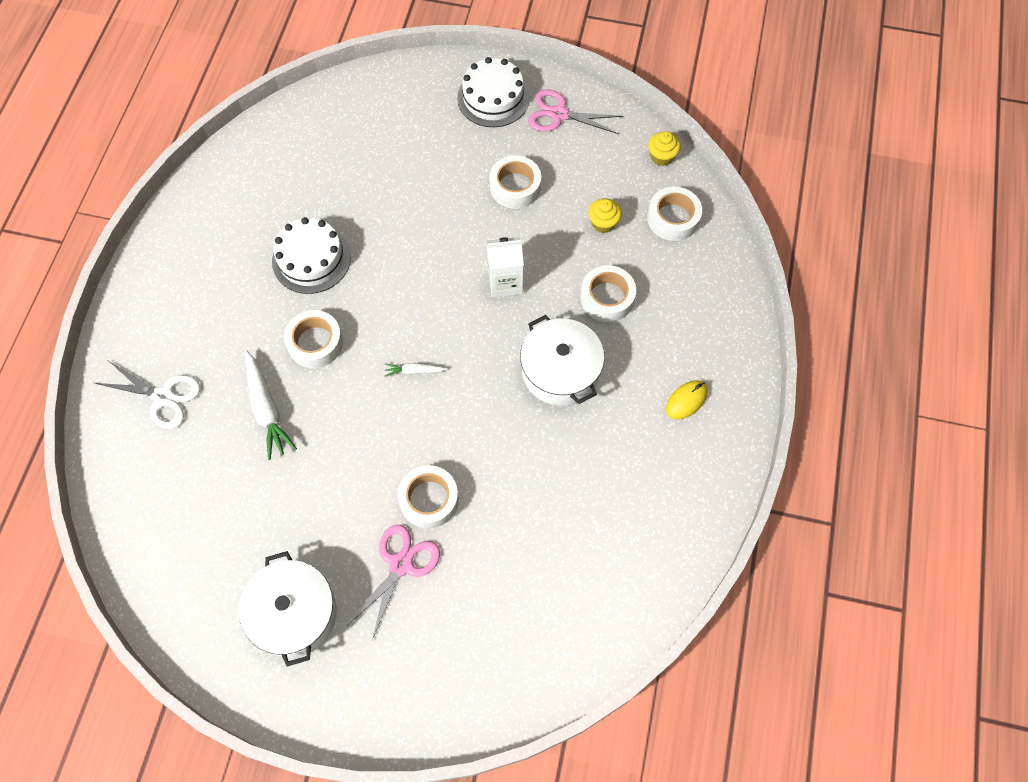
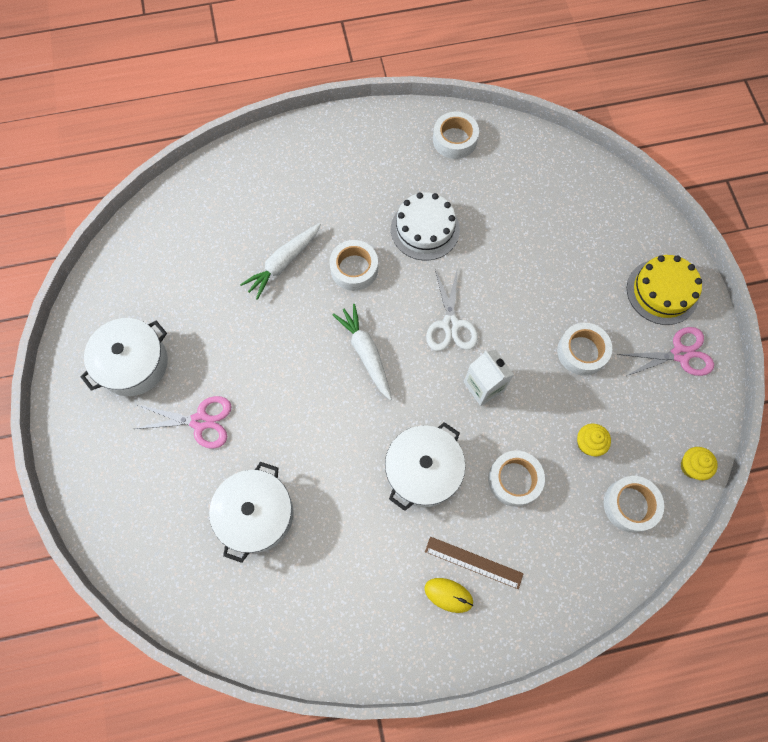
camera: 65 degrees right, 5 degrees up
(163, 397) = (261, 190): white scissors -> white scissors (450, 325)
(414, 371) = (365, 353): white carrot -> white carrot, size x1.93
(429, 499) = (261, 417): white tape -> white tape (454, 140)
(493, 98) = (662, 291): white cake -> yellow cake
(529, 545) = (256, 514): none -> white pot
(559, 114) = (680, 354): pink scissors -> pink scissors turned 90 degrees clockwise
(666, 366) = (473, 562): none -> brown ruler

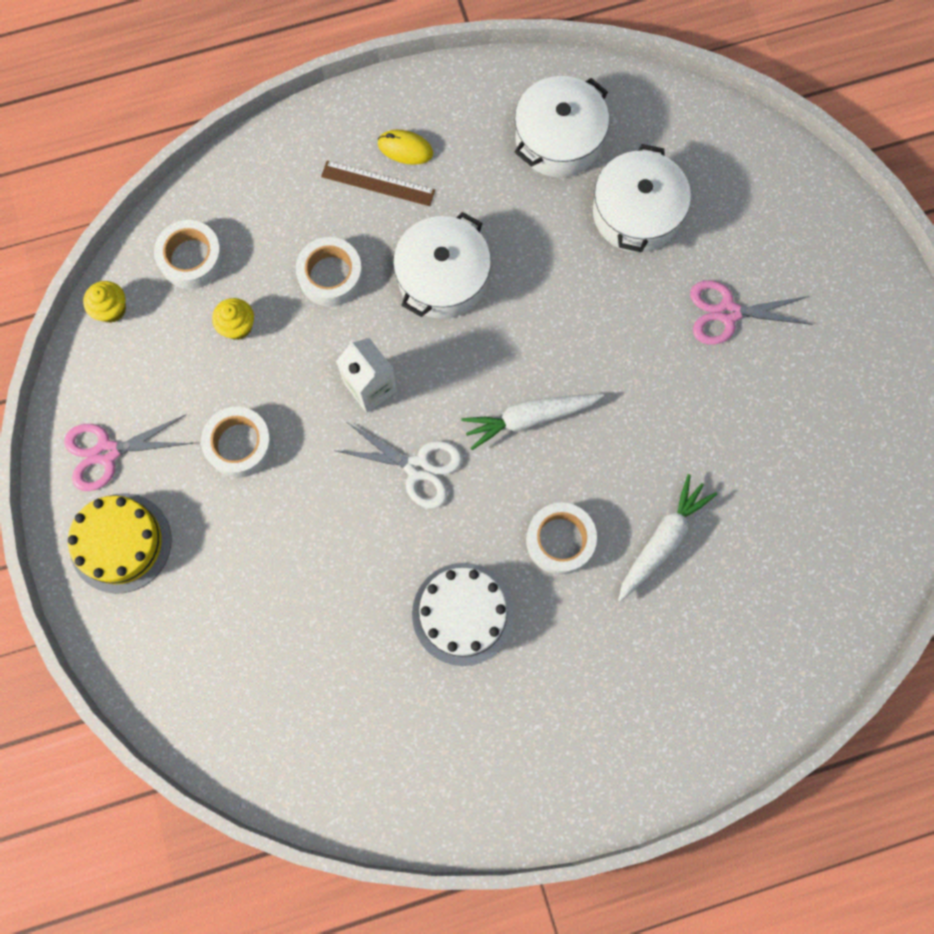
camera: 175 degrees right, 5 degrees up
(133, 363) = (833, 379): white pot -> white pot (558, 139)
(365, 353) = (529, 418): white carrot -> white carrot turned 105 degrees clockwise
(450, 325) = (418, 468): white scissors -> white scissors turned 120 degrees clockwise
(454, 140) = (426, 782): white tape -> none

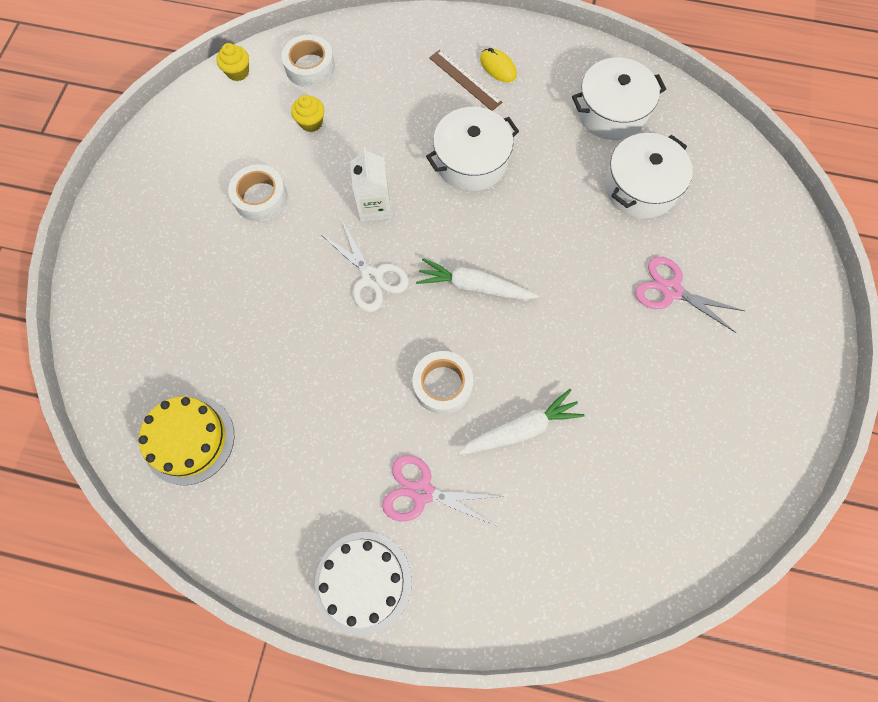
camera: 30 degrees right, 5 degrees down
(107, 452) = (172, 157): pink scissors -> pink scissors (422, 492)
(120, 543) = (140, 219): yellow cake -> yellow cake (189, 439)
(331, 276) = (394, 122): white tape -> none
(463, 614) = (337, 397): white cake -> white cake (363, 581)

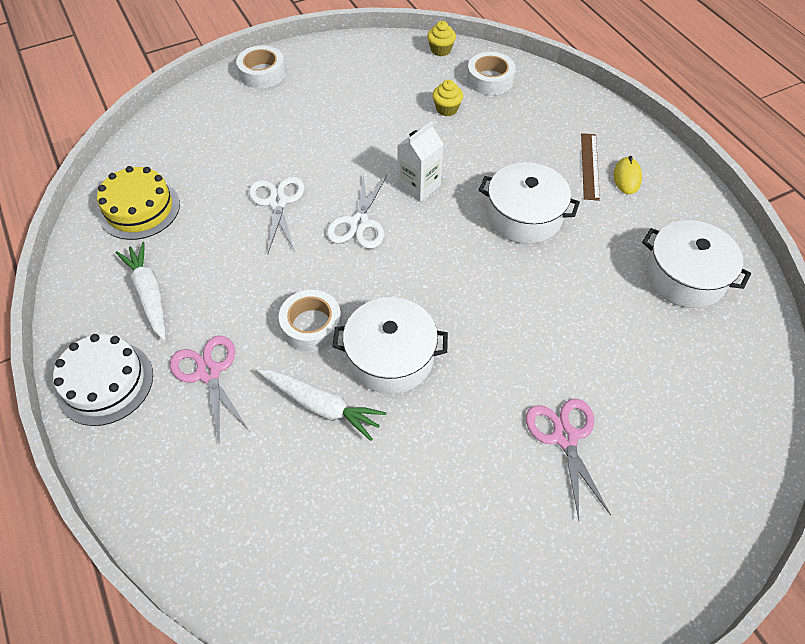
camera: 50 degrees right, 15 degrees down
(260, 198) = (358, 123): white tape -> white tape (262, 73)
(290, 322) = (278, 202): none -> white scissors
(474, 286) = (417, 290): white carrot -> white carrot (149, 294)
(640, 187) = (639, 345): white pot -> white pot (390, 357)

